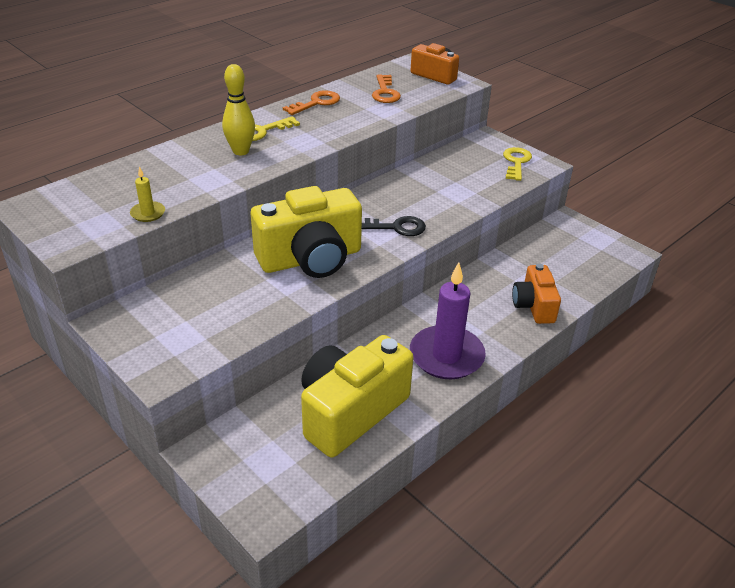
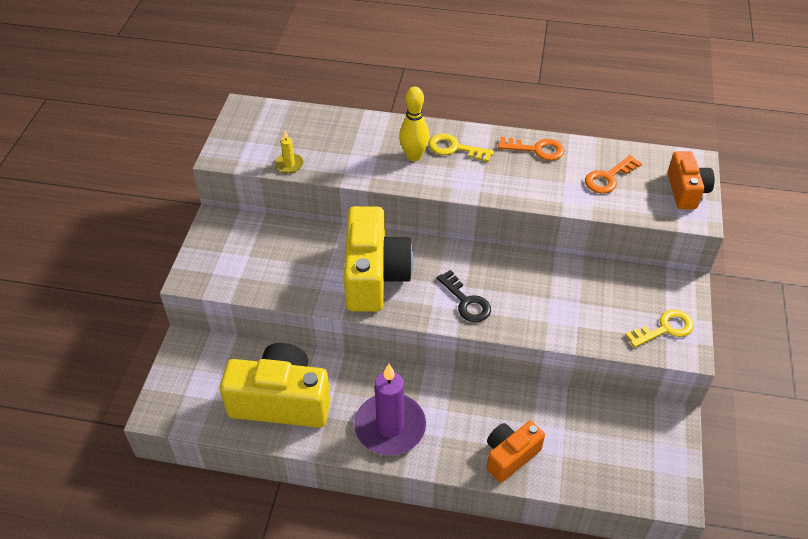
camera: 55 degrees right, 10 degrees up
(310, 259) = (374, 276): yellow camera -> yellow camera turned 120 degrees counterclockwise

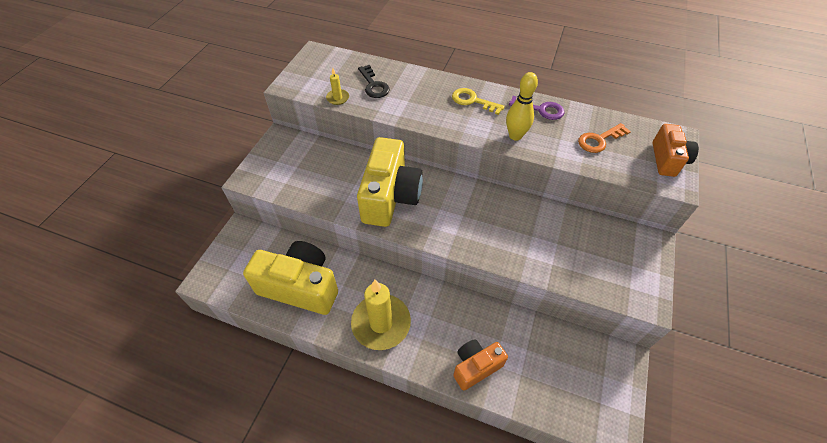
camera: 10 degrees right, 5 degrees up
(390, 427) = (381, 323): purple candle -> yellow candle
(414, 156) = (438, 103): yellow bowling pin -> yellow bowling pin (515, 136)
(466, 302) = (460, 229): black key -> black key (373, 85)
(536, 149) = (541, 109): orange key -> purple key
(665, 328) = (630, 278): yellow key -> none

